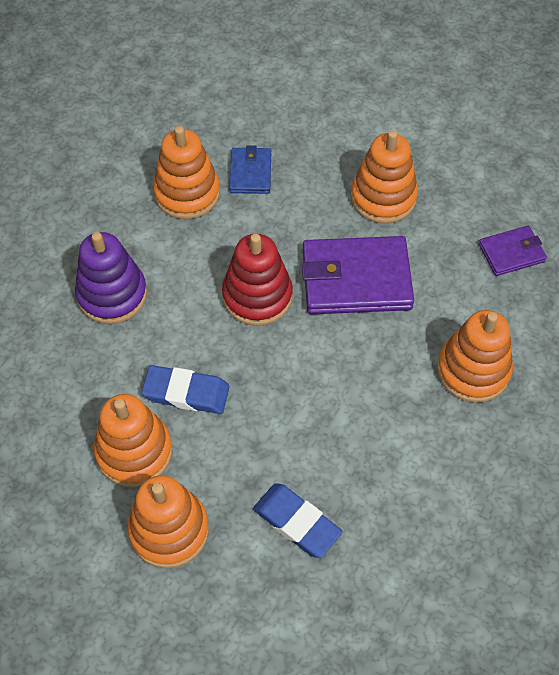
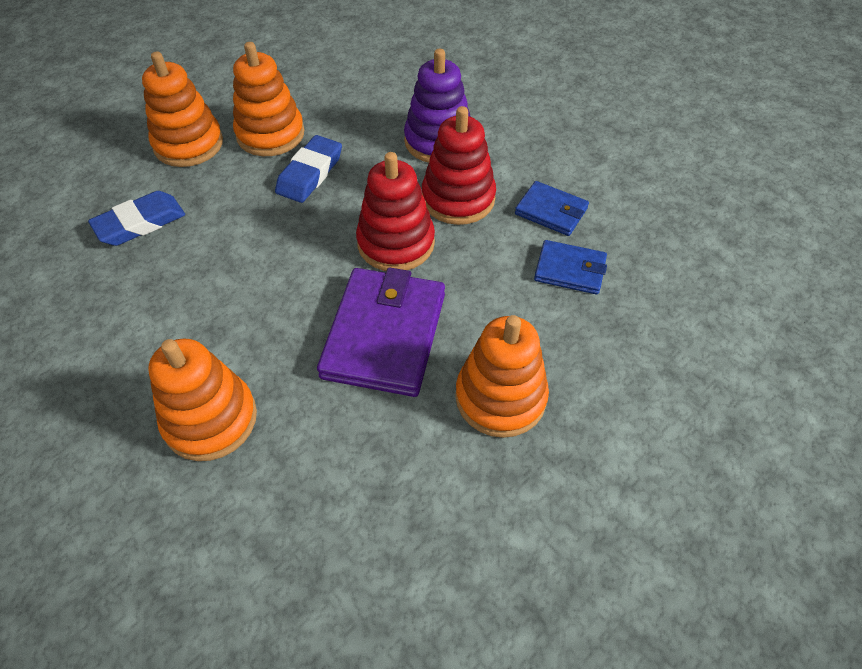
camera: 105 degrees right, 5 degrees down
(187, 193) = (551, 211): orange stacking toy -> blue wallet
(189, 262) = (458, 198): none -> red stacking toy
(511, 253) = (360, 531): purple wallet -> none

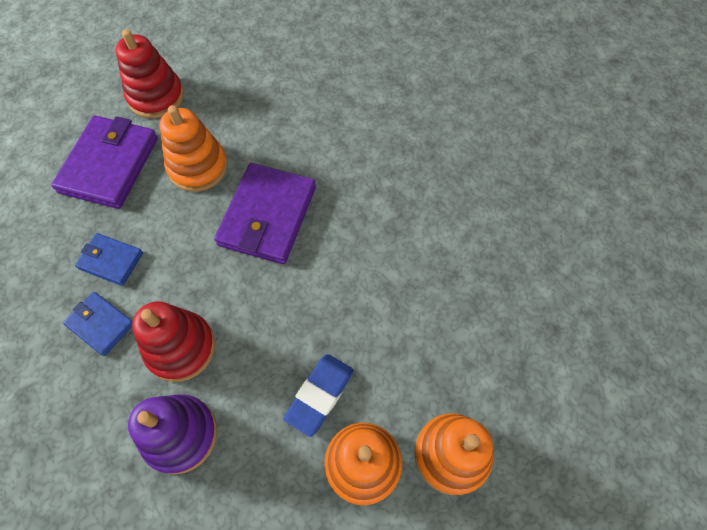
camera: 175 degrees left, 10 degrees up
(140, 223) = (475, 342): blue eraser -> none
(210, 419) = (386, 167): orange stacking toy -> none
(396, 243) = (247, 299): red stacking toy -> red stacking toy (156, 97)
(634, 390) = (109, 165): none -> purple wallet

